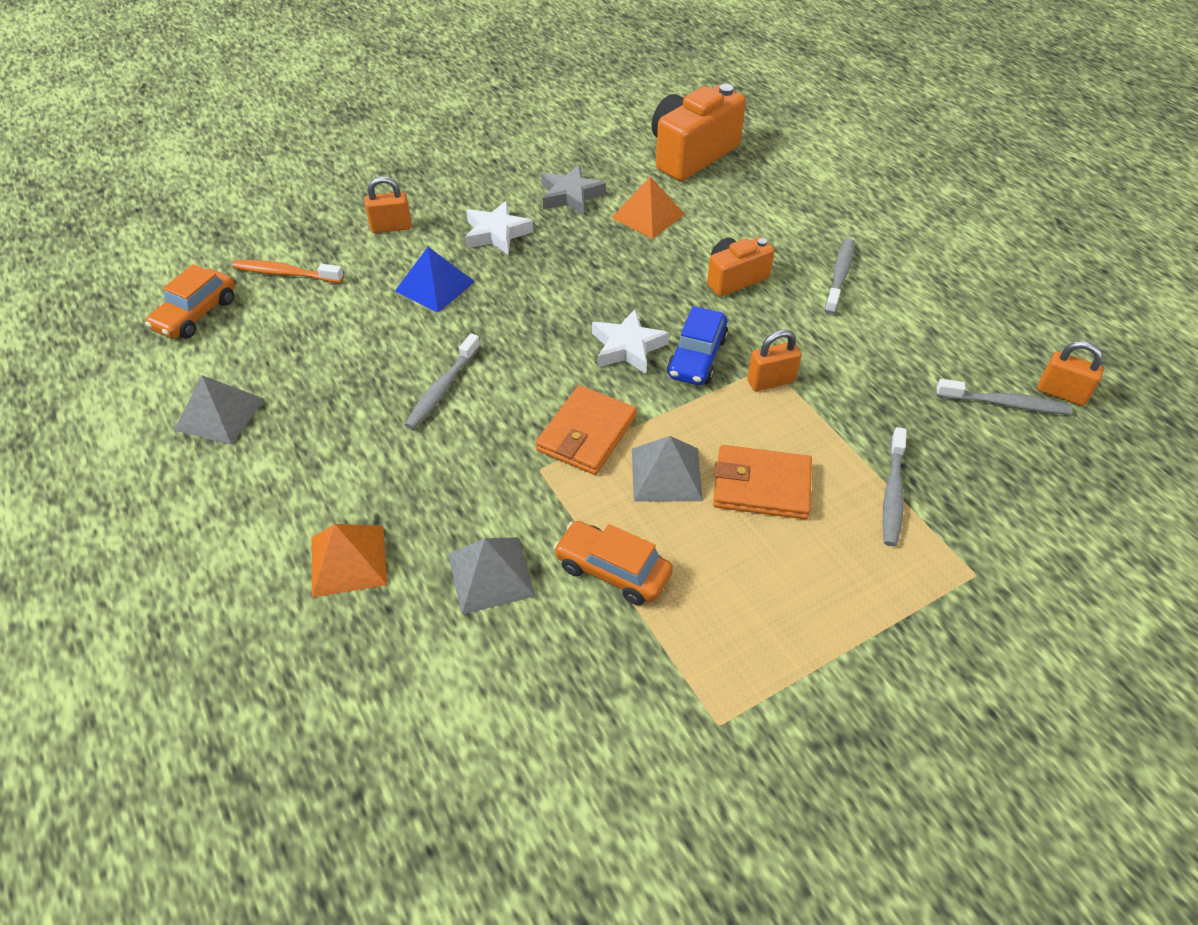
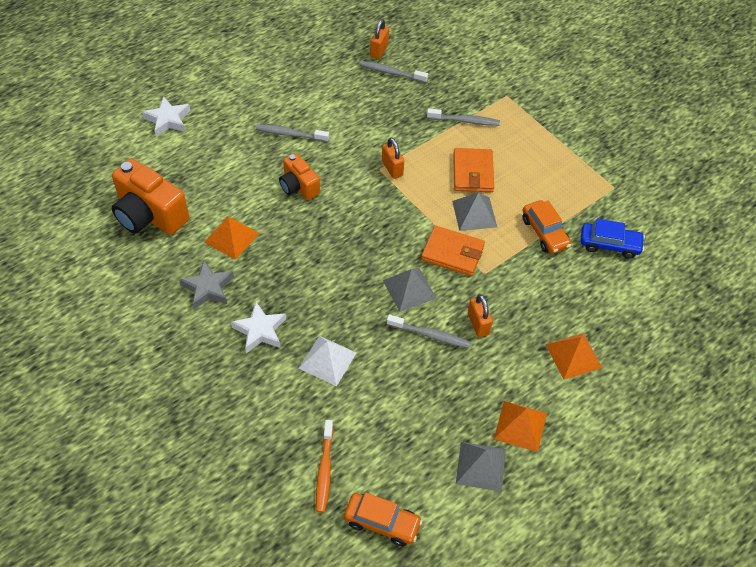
camera: 100 degrees left, 5 degrees up
(258, 467) = (520, 426): none -> orange pyramid
(391, 227) = (257, 406): orange padlock -> orange padlock (478, 324)
(434, 286) = (327, 360): blue pyramid -> white pyramid
(490, 574) = (562, 285): grey pyramid -> grey pyramid (409, 289)
(612, 570) = (545, 232): orange car -> orange car turned 45 degrees counterclockwise
(627, 347) = (374, 239): white star -> white star (168, 120)
(697, 357) = (378, 203): blue car -> blue car (609, 244)
(1005, 404) = (391, 72): grey toothbrush -> grey toothbrush turned 75 degrees counterclockwise

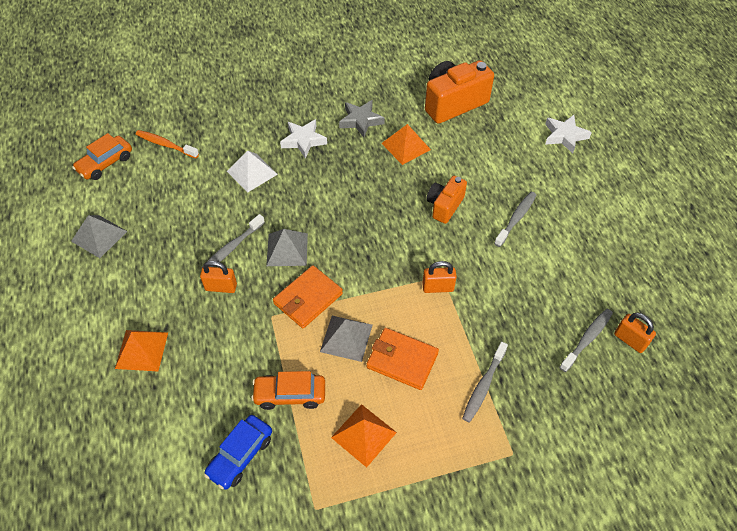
camera: 115 degrees right, 0 degrees up
(299, 186) = (444, 206): orange camera -> orange camera turned 45 degrees counterclockwise
(520, 426) = (110, 277): orange pyramid -> orange pyramid (364, 435)

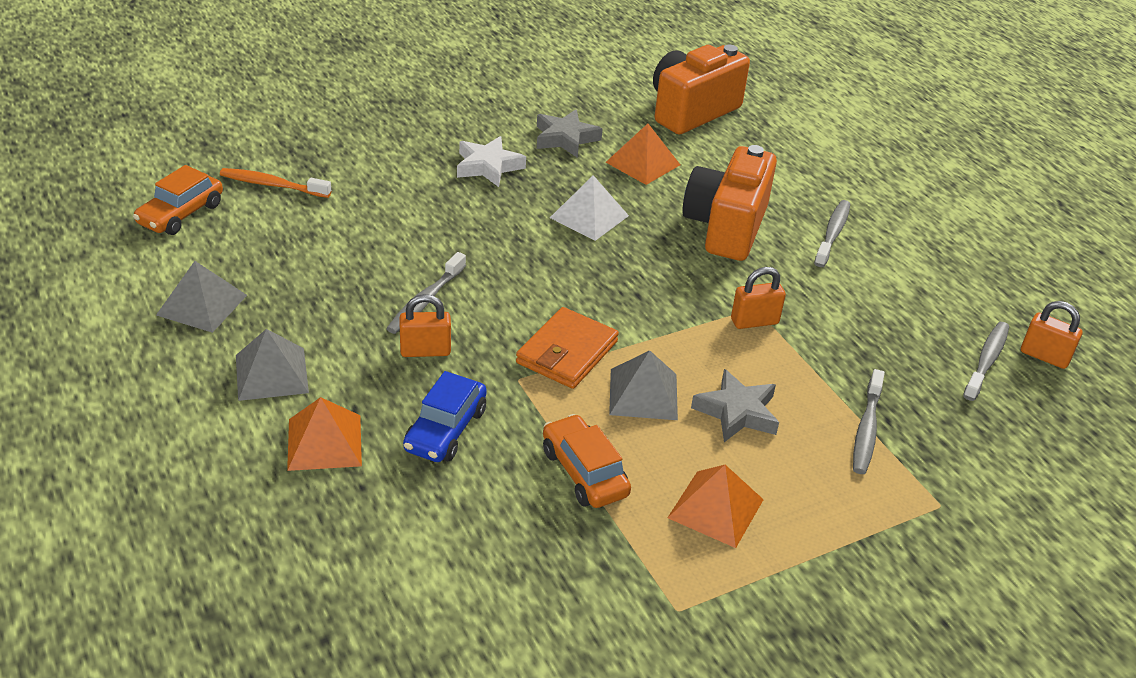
camera: 15 degrees left, 15 degrees down
(240, 455) = (535, 558): blue car -> blue car (445, 430)
(252, 172) = (422, 209): white pyramid -> white pyramid (589, 216)
(287, 249) = (512, 296): grey pyramid -> grey pyramid (271, 373)
(290, 395) = (584, 472): orange car -> orange car turned 75 degrees clockwise
(402, 360) = (737, 412): orange wallet -> grey star
(444, 206) = (726, 227): orange camera -> orange camera, size x1.70
(564, 136) = (860, 138): white star -> none

